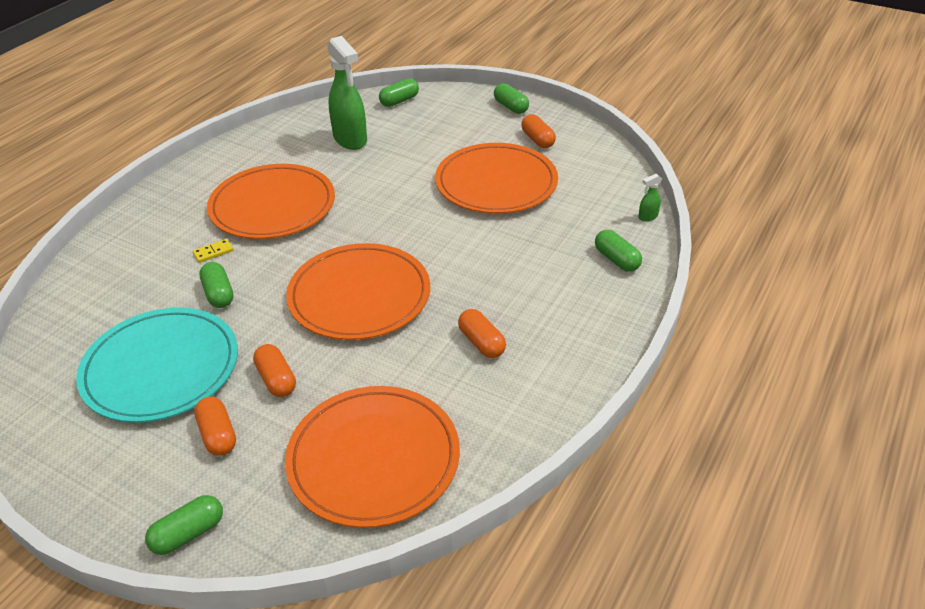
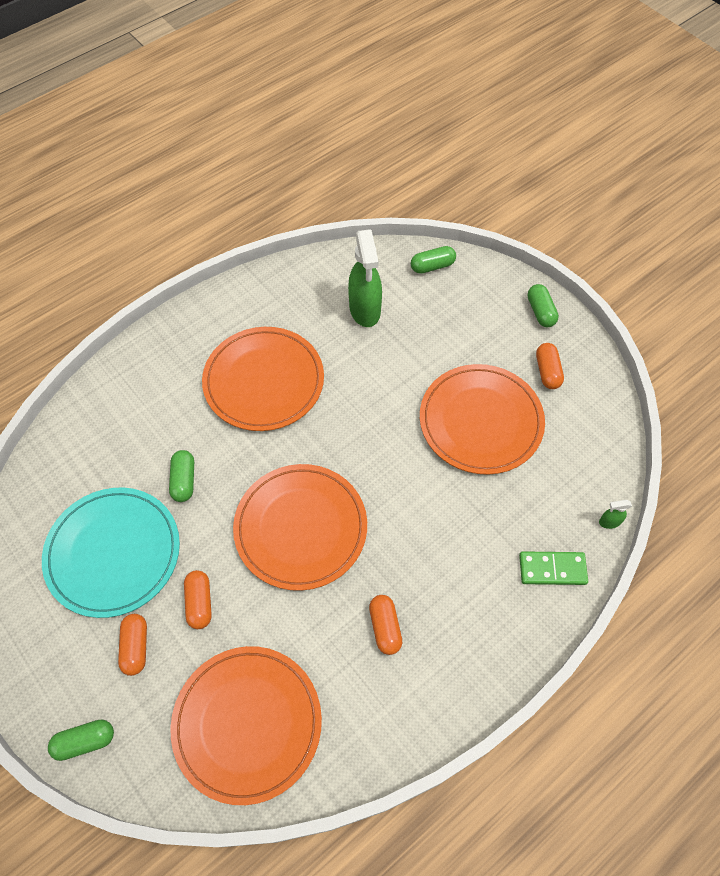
camera: 20 degrees right, 20 degrees up
(213, 252) = (195, 425): yellow domino -> none
(616, 260) = (552, 569): green capsule -> green domino

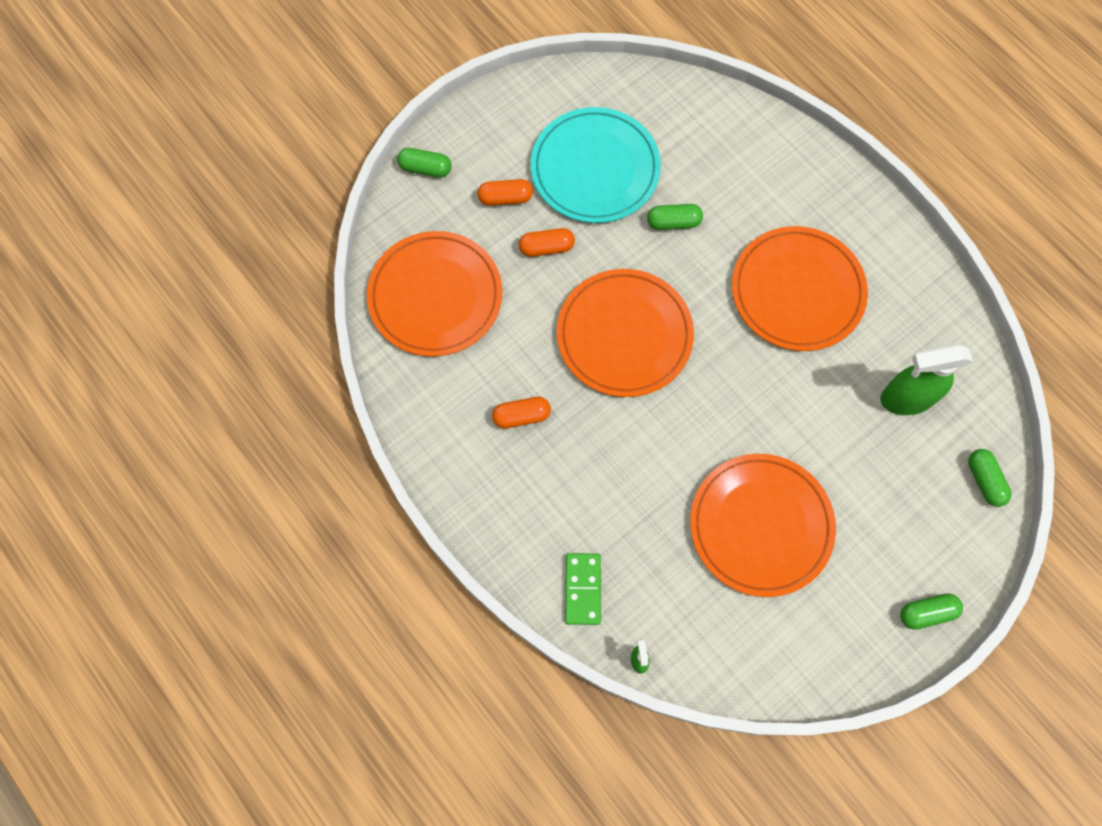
camera: 90 degrees right, 10 degrees up
(85, 741) = (425, 168): green capsule -> green capsule turned 60 degrees counterclockwise
(547, 371) = (836, 611): orange capsule -> none

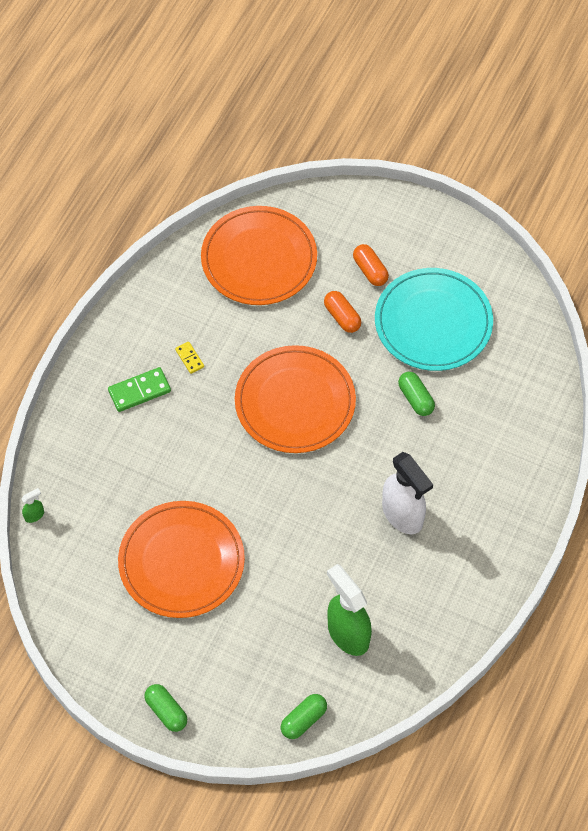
camera: 65 degrees right, 10 degrees down
(425, 168) = (365, 205): green capsule -> none
(521, 416) = (189, 358): orange capsule -> yellow domino
(582, 589) = (72, 455): green domino -> green domino (139, 391)
(797, 291) = (403, 515): orange plate -> white spray bottle

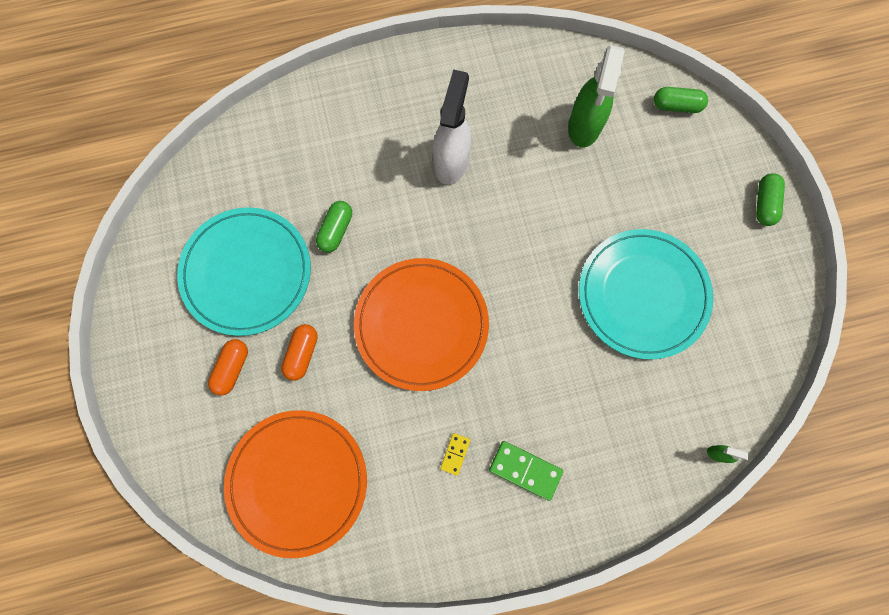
camera: 130 degrees left, 15 degrees up
(181, 561) = (643, 295): orange plate -> turquoise plate

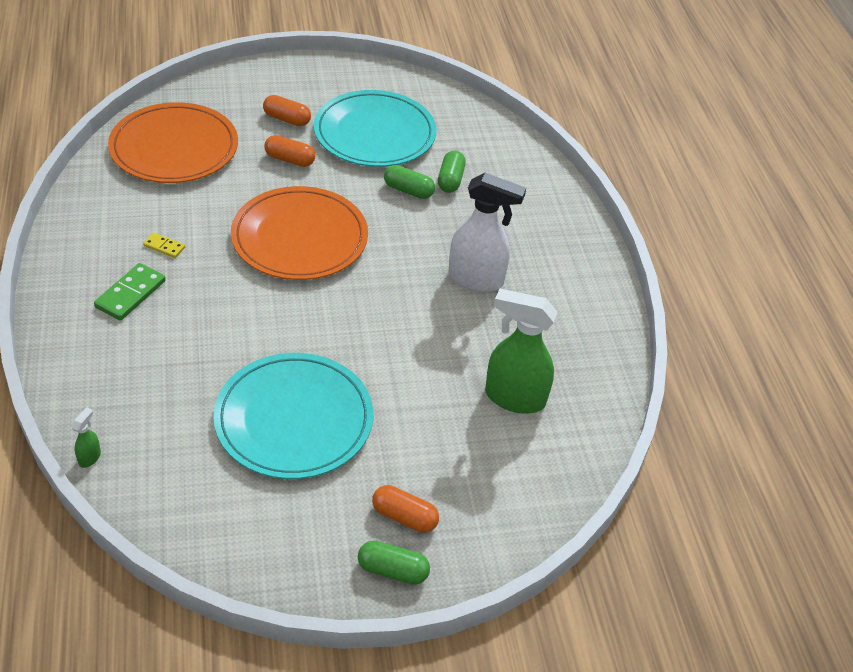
camera: 90 degrees right, 30 degrees down
(676, 106) = (540, 496): green capsule -> green capsule (450, 180)
(717, 200) = (404, 517): none -> orange capsule

